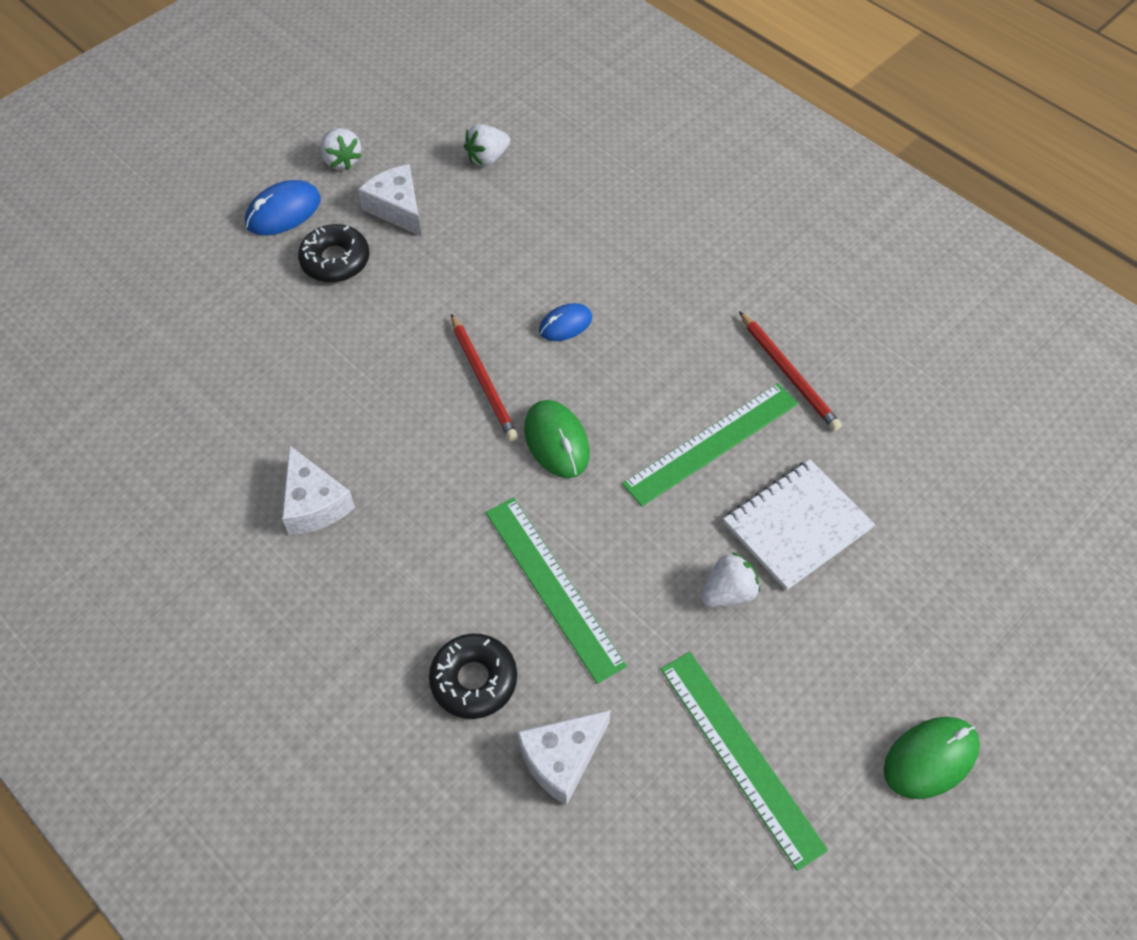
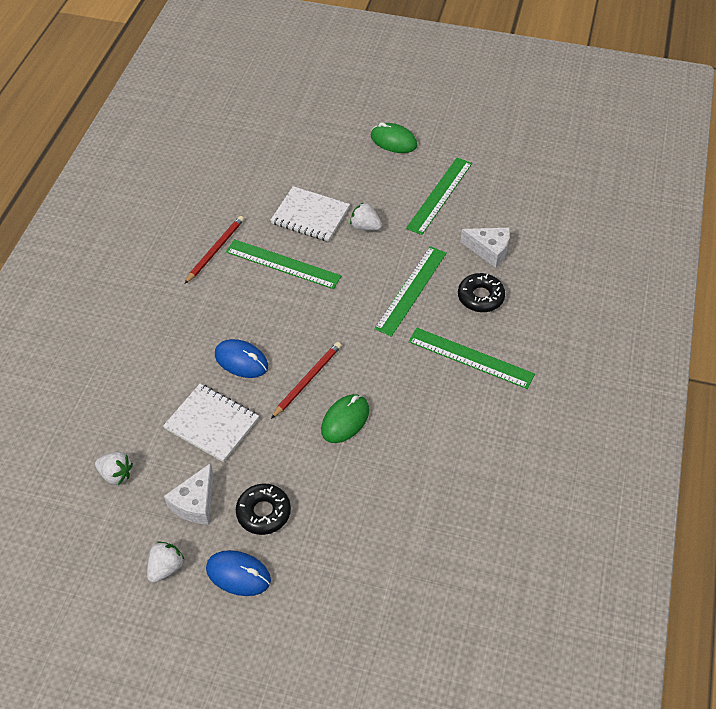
camera: 120 degrees left, 5 degrees down
(314, 503) = (442, 415): white cheese -> none
(375, 594) = (470, 358): none -> green ruler
(490, 260) = (212, 424): none -> white notebook
(556, 441) = (326, 327): green mouse -> green mouse (345, 420)
(565, 324) = (241, 361): blue mouse -> blue mouse, size x1.51

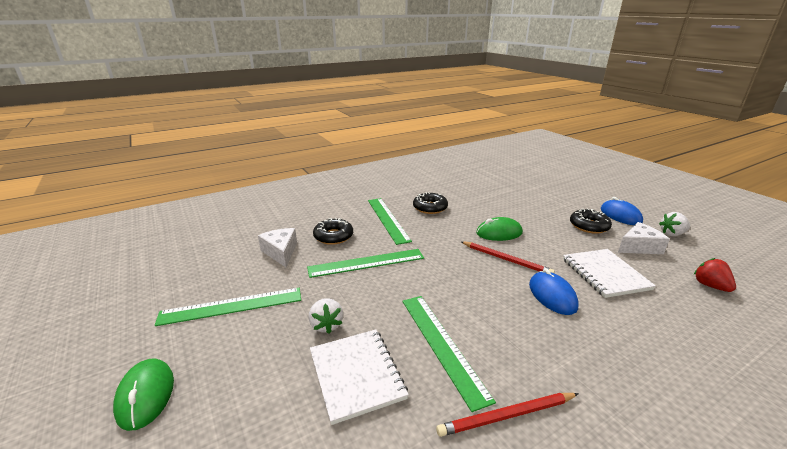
camera: 135 degrees left, 25 degrees down
(116, 474) = (710, 286): white strawberry -> red strawberry
(307, 380) = (506, 259): red pencil -> red pencil turned 135 degrees counterclockwise
(457, 414) = (430, 207): none -> black donut

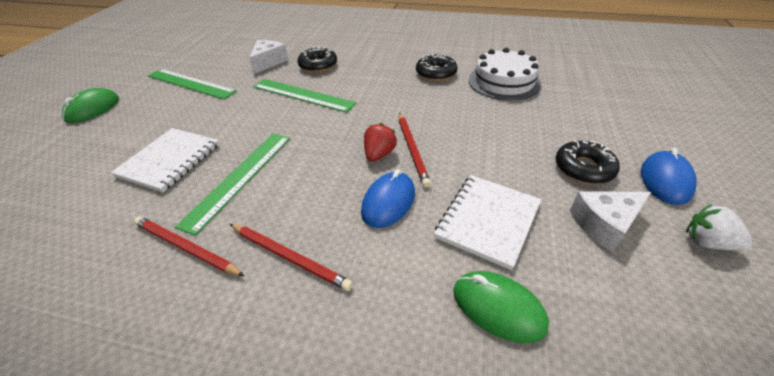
camera: 45 degrees right, 15 degrees up
(326, 325) = (209, 122): white strawberry -> none
(387, 219) = (380, 68): green ruler -> none
(476, 197) = (504, 82): none -> white cake
(499, 233) = (456, 124): green mouse -> green mouse (498, 308)
(570, 364) = (289, 257): none -> red pencil
(639, 247) = (604, 224): white cheese -> white cheese turned 135 degrees clockwise
(710, 286) = (612, 324): red strawberry -> red strawberry (379, 154)

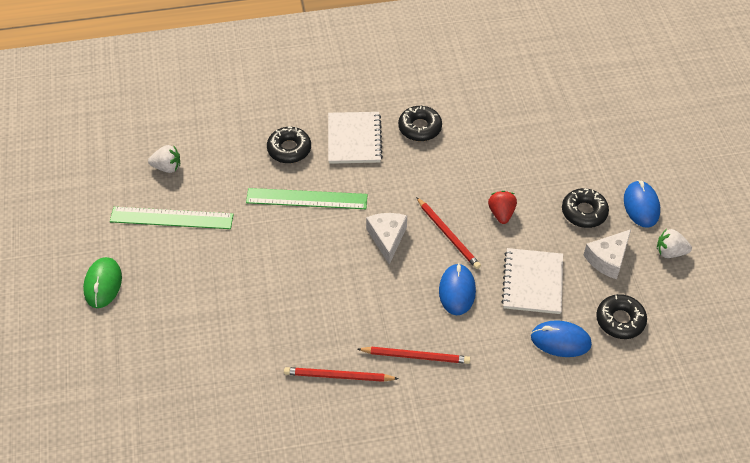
camera: 25 degrees left, 10 degrees up
(170, 160) = (249, 313): white notebook -> white notebook (354, 139)
(222, 58) = (167, 167): none -> white strawberry
(239, 178) = (326, 309): green ruler -> none
(268, 62) = (229, 159): white cheese -> white cheese (387, 238)
(379, 154) = (424, 248): red strawberry -> red strawberry (501, 213)
(498, 308) = (560, 340): green mouse -> blue mouse
(504, 82) = (490, 123): white cake -> none
(607, 311) = (620, 320): none -> black donut

